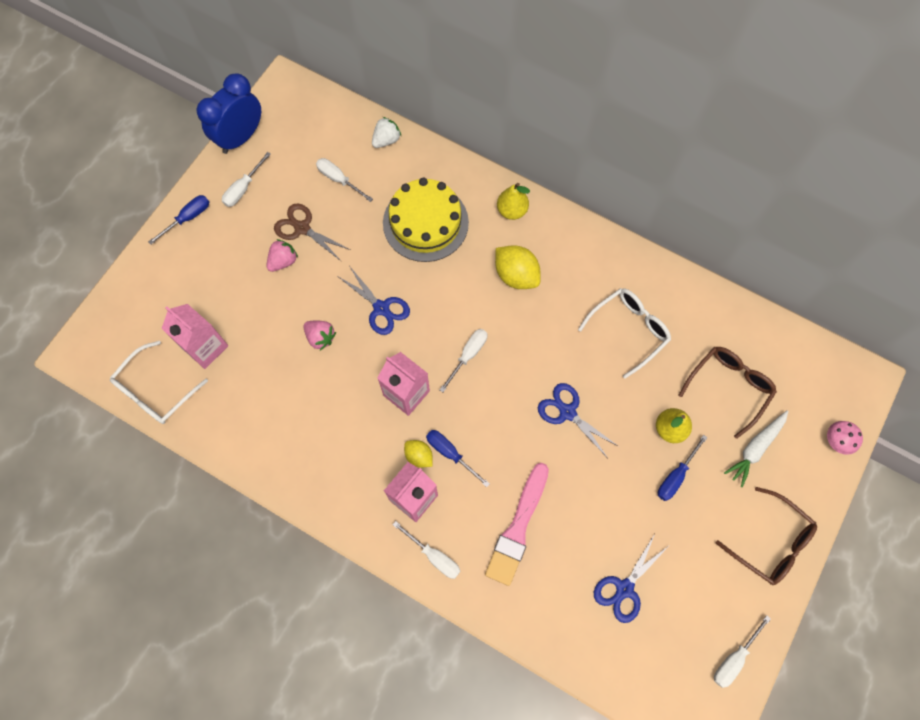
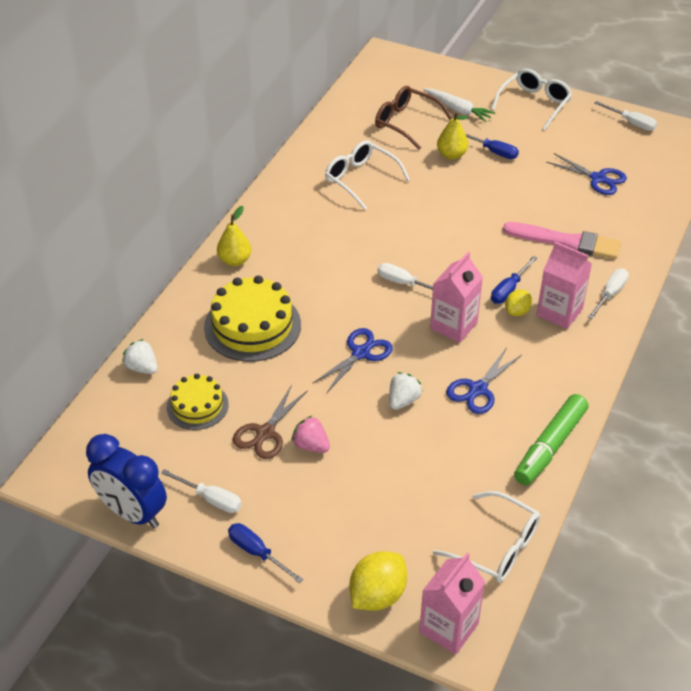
camera: 95 degrees left, 25 degrees down
(205, 347) = (432, 505): pink carton -> pink carton (448, 628)
(249, 454) = (550, 446): none -> green marker
(320, 337) = (403, 400): pink strawberry -> white strawberry
(339, 180) = (197, 406): white screwdriver -> yellow cake
(516, 275) = (310, 254): yellow lemon -> yellow lemon (377, 595)
(567, 412) = (449, 215): blue scissors -> blue scissors (478, 389)
(771, 542) = (534, 104): brown glasses -> white glasses
(837, 440) = (441, 70): pink mushroom -> none

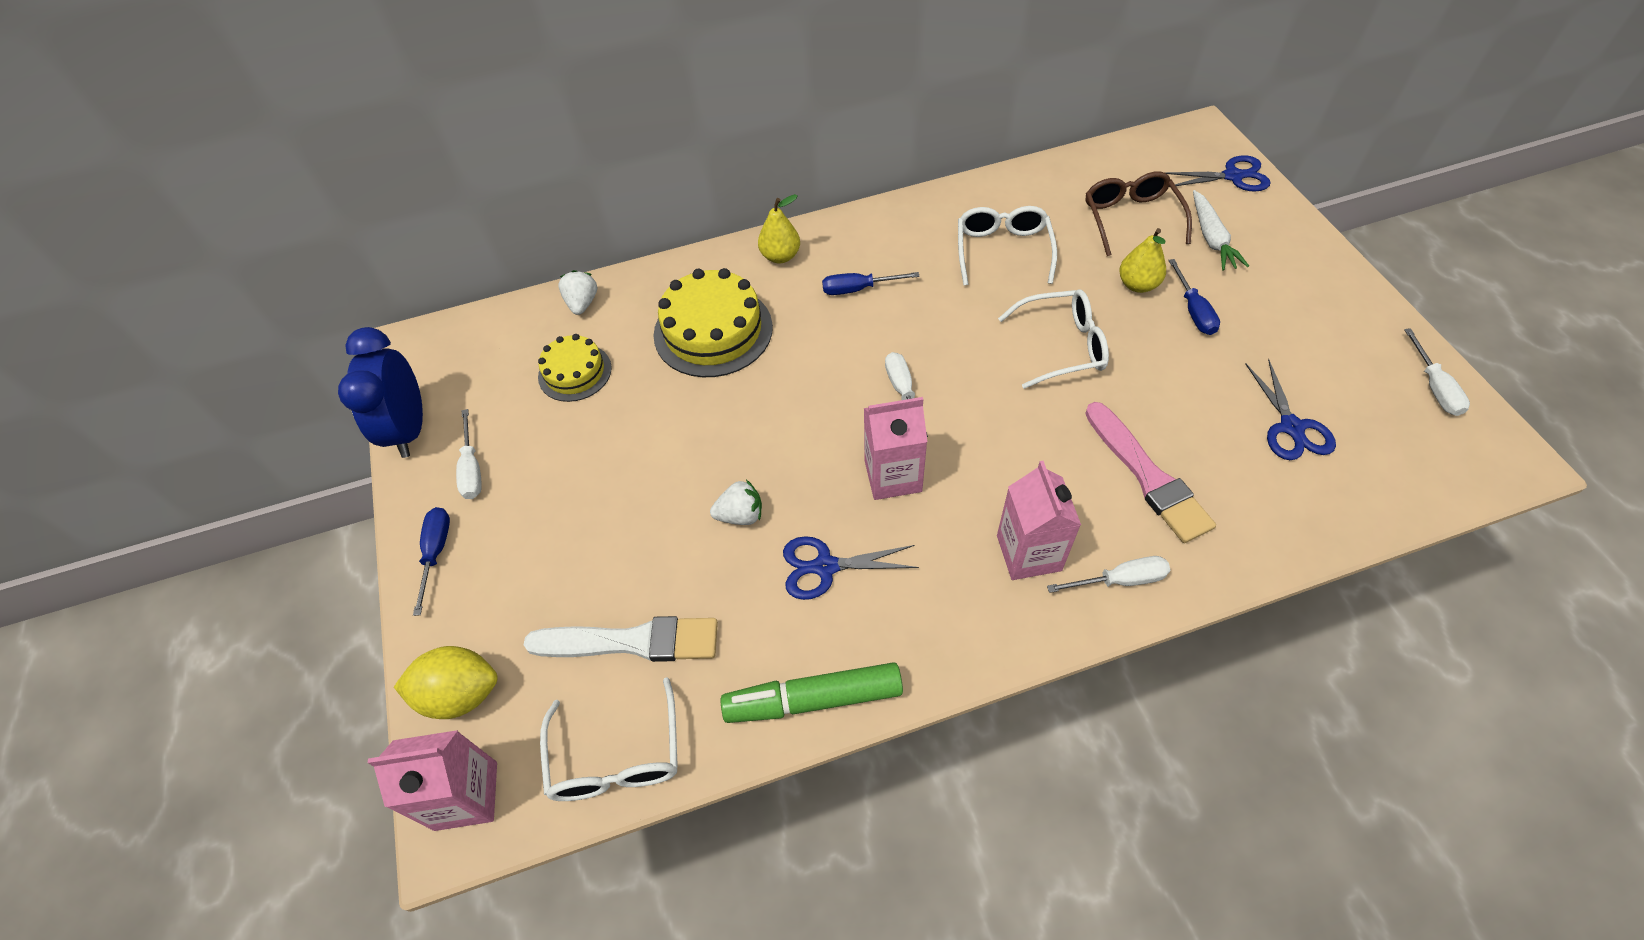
camera: 50 degrees right, 10 degrees up
(265, 433) = (589, 444): brown scissors -> none
(311, 445) = (607, 489): pink strawberry -> none
(361, 353) = (768, 433): blue scissors -> blue scissors (1233, 176)
(431, 497) = (632, 642): none -> white brush
(509, 289) = (1005, 482): blue screwdriver -> blue screwdriver (858, 289)
(517, 311) = (981, 514): yellow lemon -> none
(534, 104) = (1321, 285): white glasses -> white glasses (1062, 346)

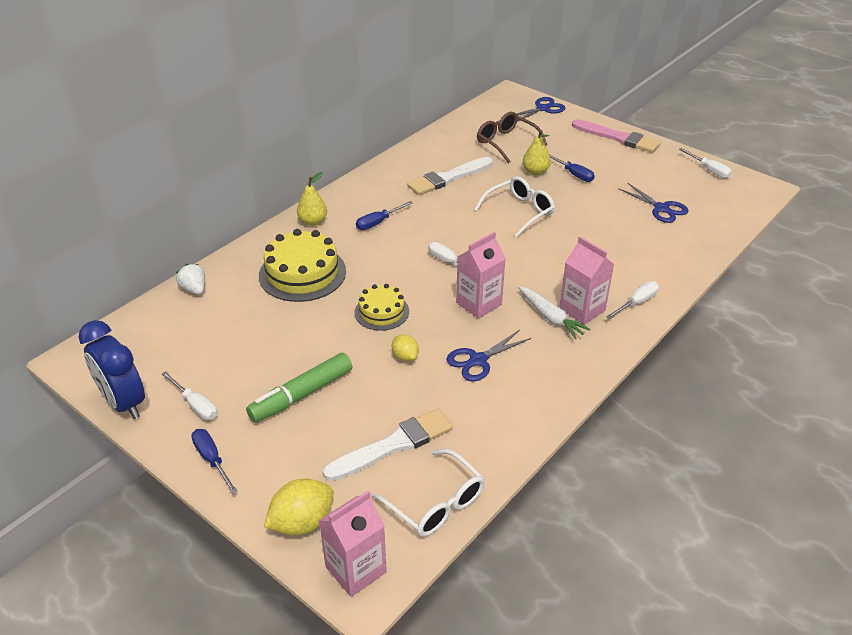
camera: 35 degrees left, 15 degrees down
(575, 372) = (224, 327): yellow cake -> yellow cake (381, 312)
(740, 515) = (405, 357): white strawberry -> yellow lemon
(813, 699) = (526, 423): green marker -> green marker (302, 395)
(1002, 250) = (448, 178): white glasses -> white brush
(1147, 476) = (612, 253): pink brush -> pink brush (618, 138)
(1211, 238) = (555, 139): white carrot -> white carrot (550, 317)

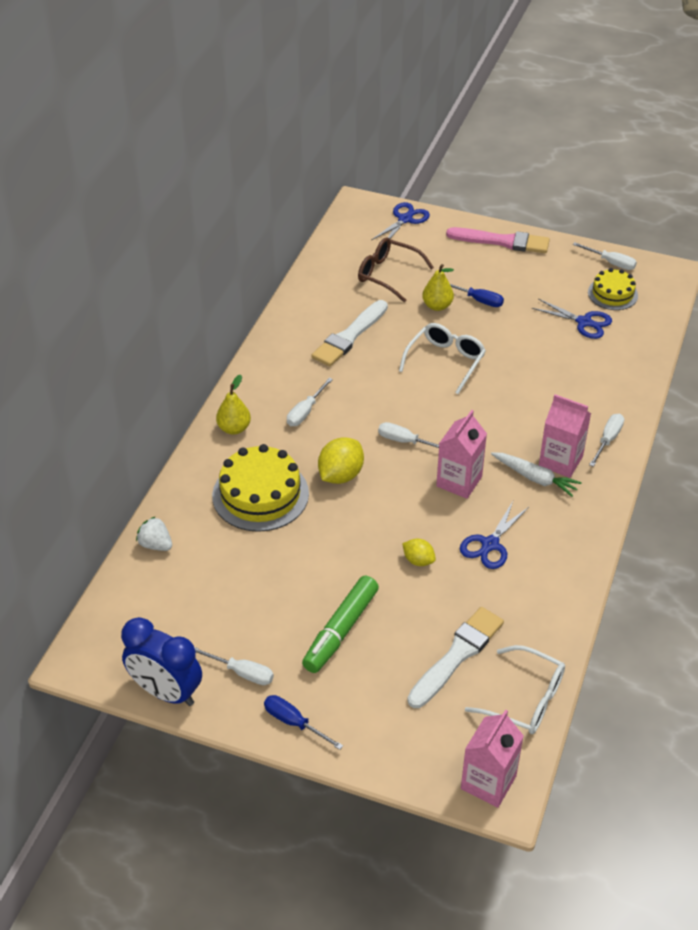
camera: 20 degrees left, 5 degrees up
(302, 522) = (416, 755): yellow lemon -> yellow lemon (340, 475)
(378, 222) = (305, 412): blue screwdriver -> white screwdriver
(381, 312) = (368, 517): yellow cake -> yellow cake (612, 294)

